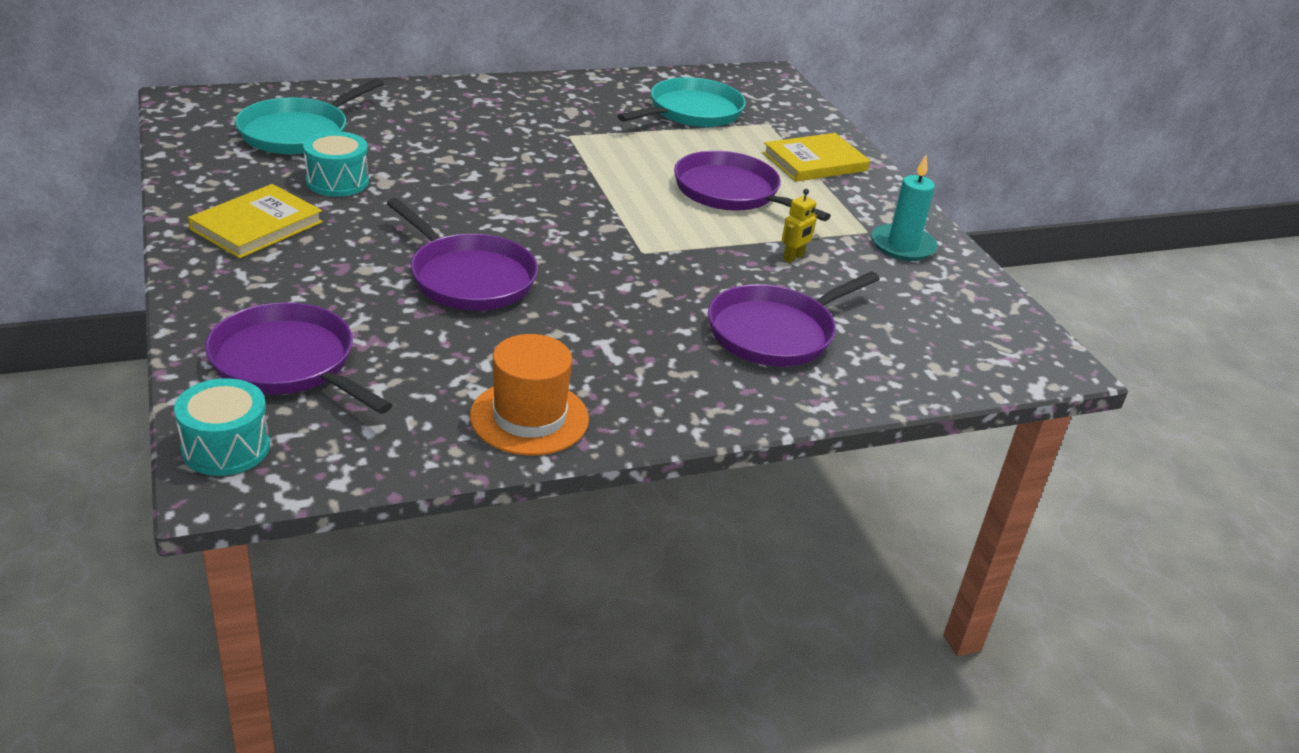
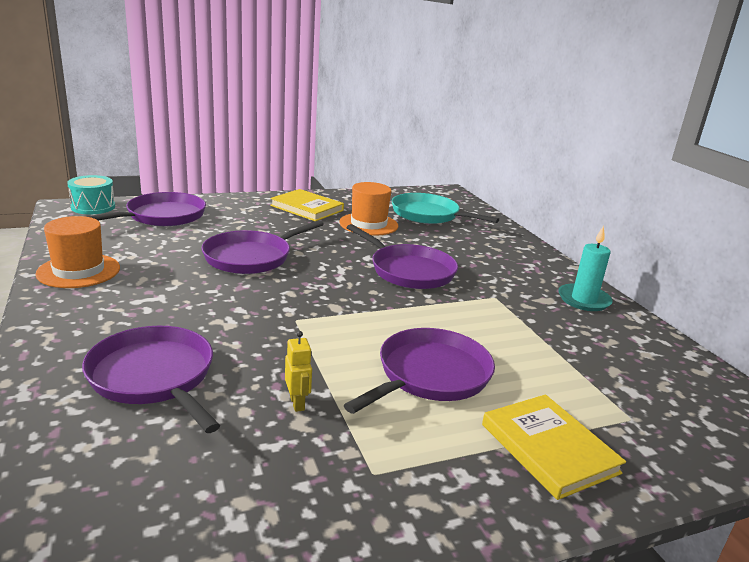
camera: 90 degrees right, 10 degrees down
(337, 181) = (368, 224): turquoise drum -> orange hat
(504, 173) = (409, 271): none -> purple pan
(691, 112) = (609, 364): turquoise pan -> none
(793, 258) = (297, 403): yellow robot -> yellow robot turned 150 degrees counterclockwise
(902, 246) = (343, 504): turquoise candle -> turquoise candle (583, 300)

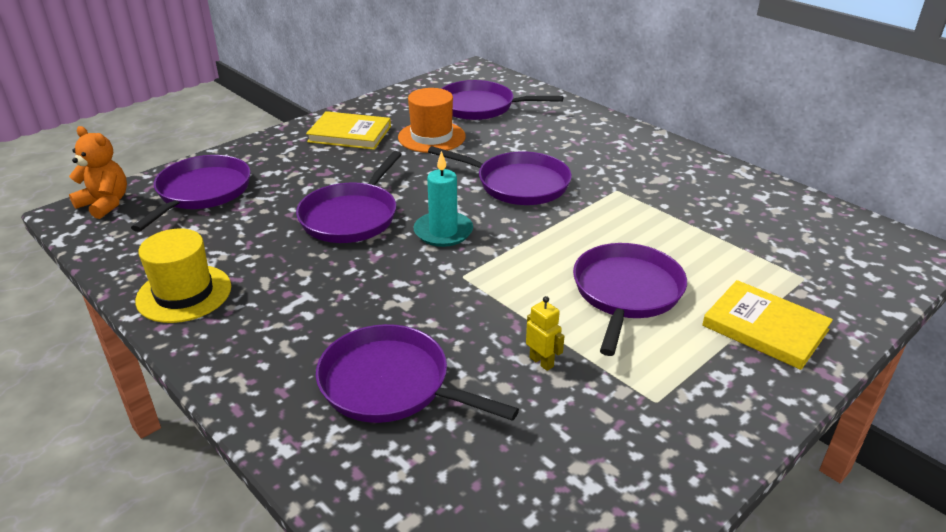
camera: 20 degrees left, 10 degrees up
(79, 271) = (184, 293): orange hat -> yellow hat
(93, 207) = (105, 204): turquoise drum -> orange teddy bear
(428, 215) = (480, 107): turquoise pan -> purple pan
(583, 300) = (691, 168): turquoise candle -> turquoise candle (443, 232)

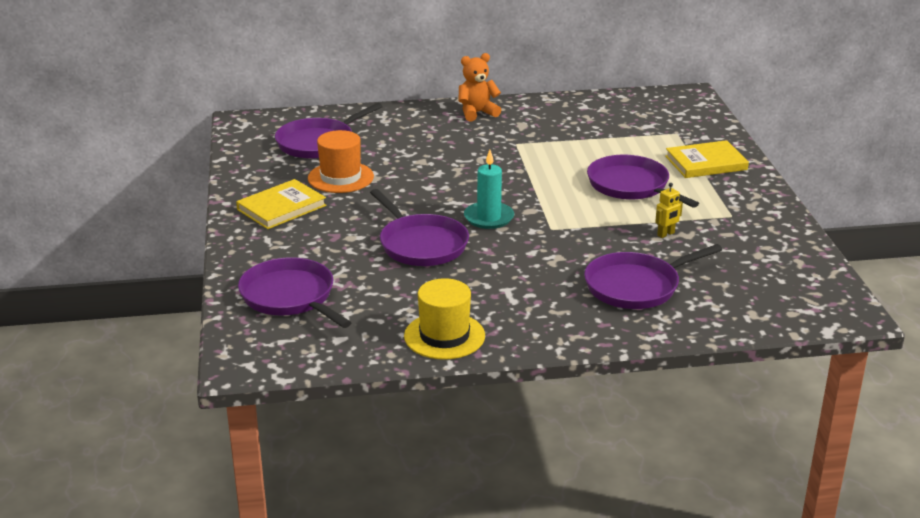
camera: 55 degrees left, 5 degrees down
(105, 204) = (245, 346): orange teddy bear -> orange teddy bear (477, 113)
(518, 184) = (461, 171): purple pan -> none
(541, 362) = (666, 234): yellow robot -> yellow robot turned 150 degrees clockwise

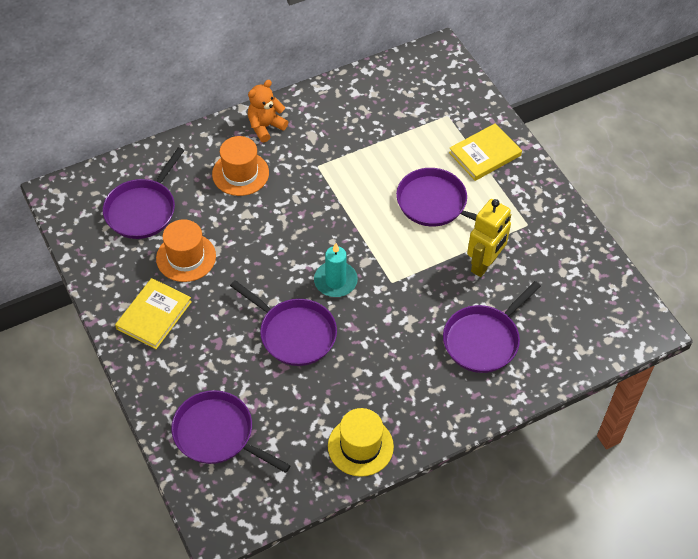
camera: 20 degrees left, 25 degrees up
(432, 136) = (240, 173): none -> orange hat
(666, 234) = (484, 264): yellow robot -> yellow robot, size x2.14

